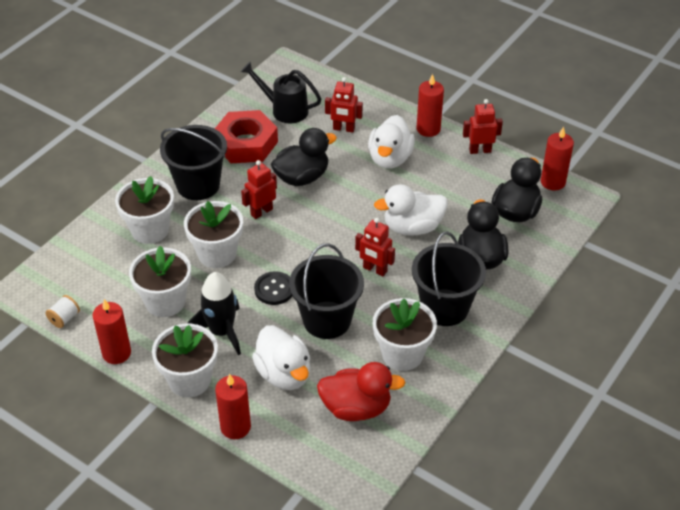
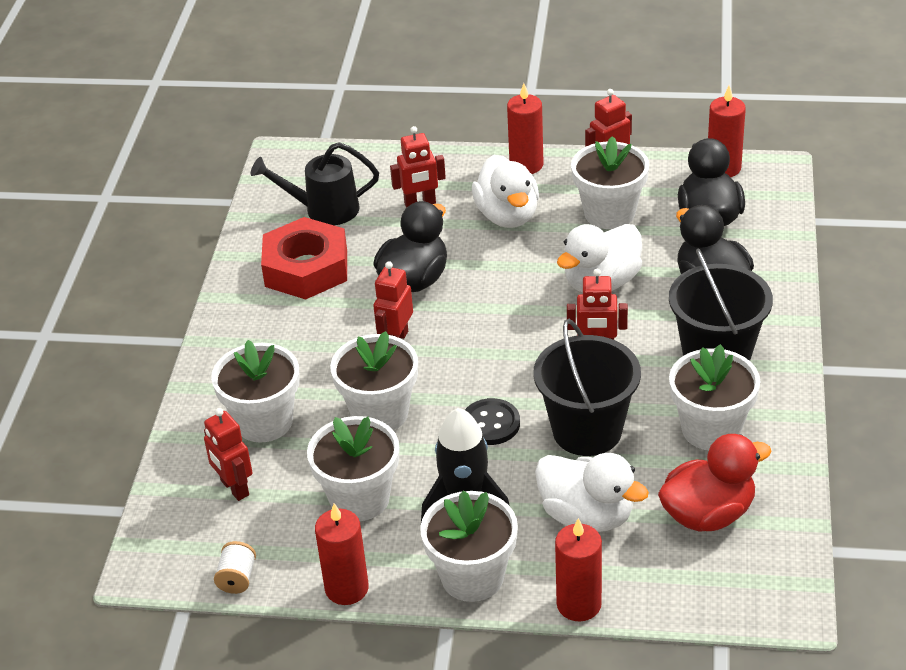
camera: 25 degrees left, 5 degrees down
(103, 263) = (234, 488): none -> red robot
(198, 185) = (284, 342): black bucket -> none
(454, 183) = (609, 213): none -> white flower pot

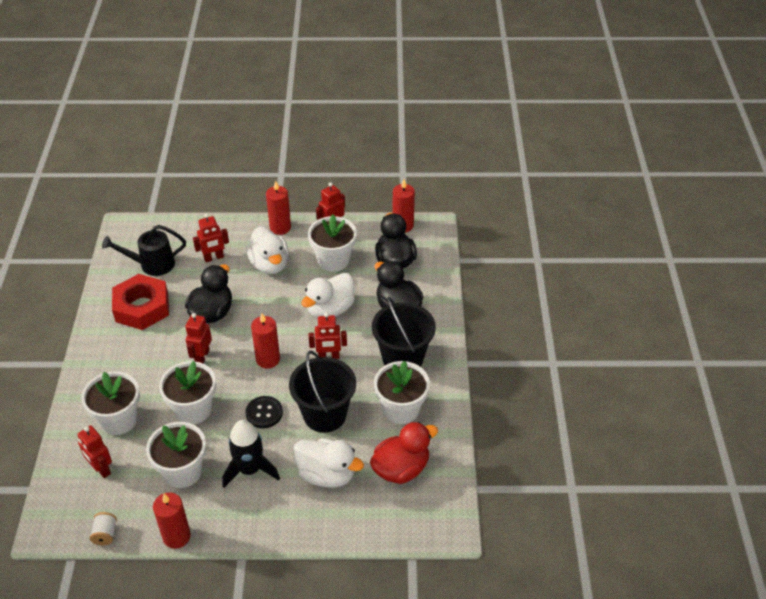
camera: 10 degrees left, 5 degrees up
(472, 577) = (256, 522): white flower pot -> none
(579, 604) = (323, 537): red candle -> red candle (268, 359)

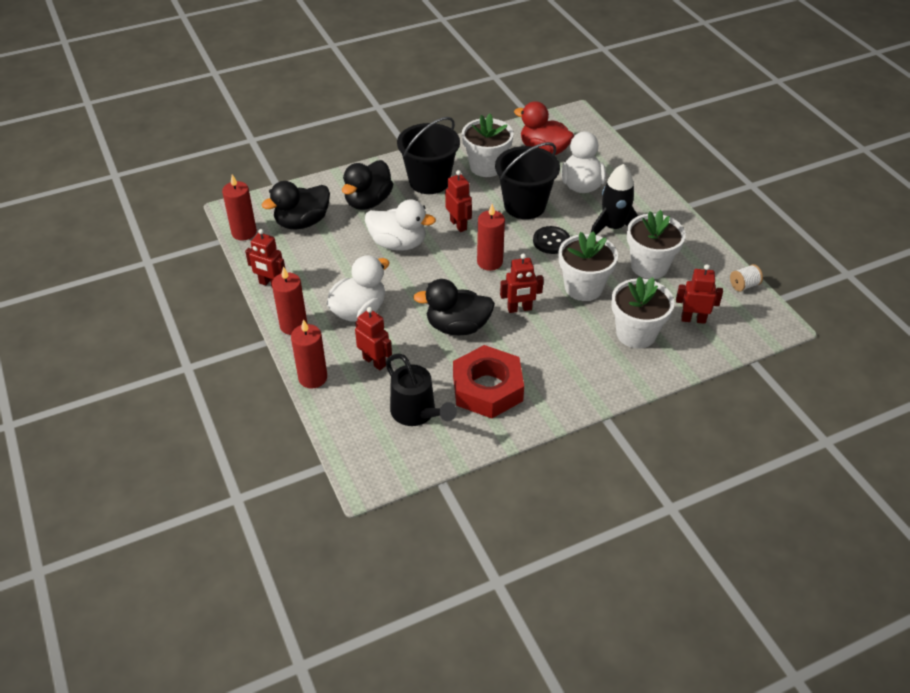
camera: 115 degrees left, 0 degrees up
(101, 469) = (693, 319): red robot -> red robot turned 105 degrees counterclockwise
(176, 536) = (706, 243): red candle -> red candle (313, 378)
(333, 260) = (325, 265): white flower pot -> none

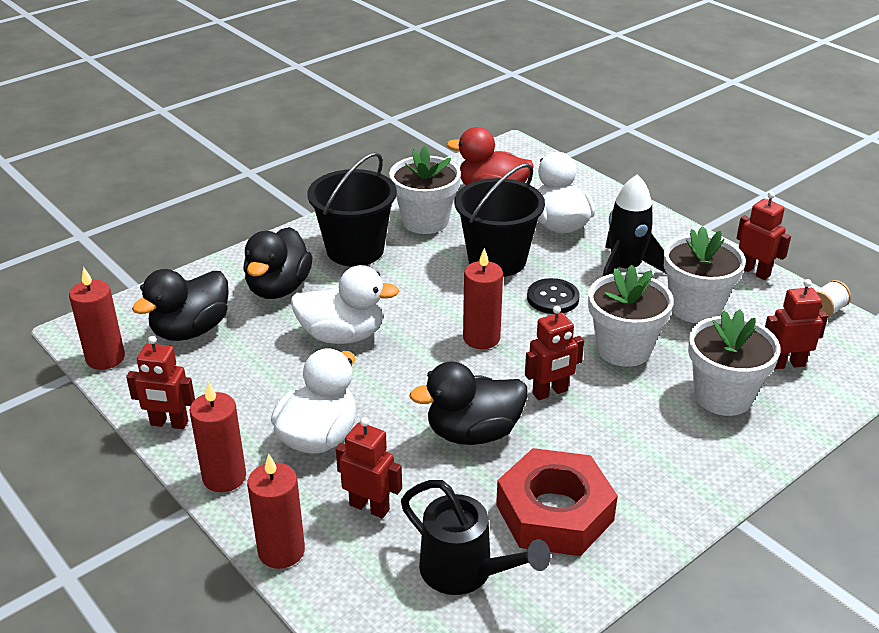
camera: 15 degrees left, 10 degrees down
(458, 225) = (418, 298): red robot -> red robot (754, 272)

